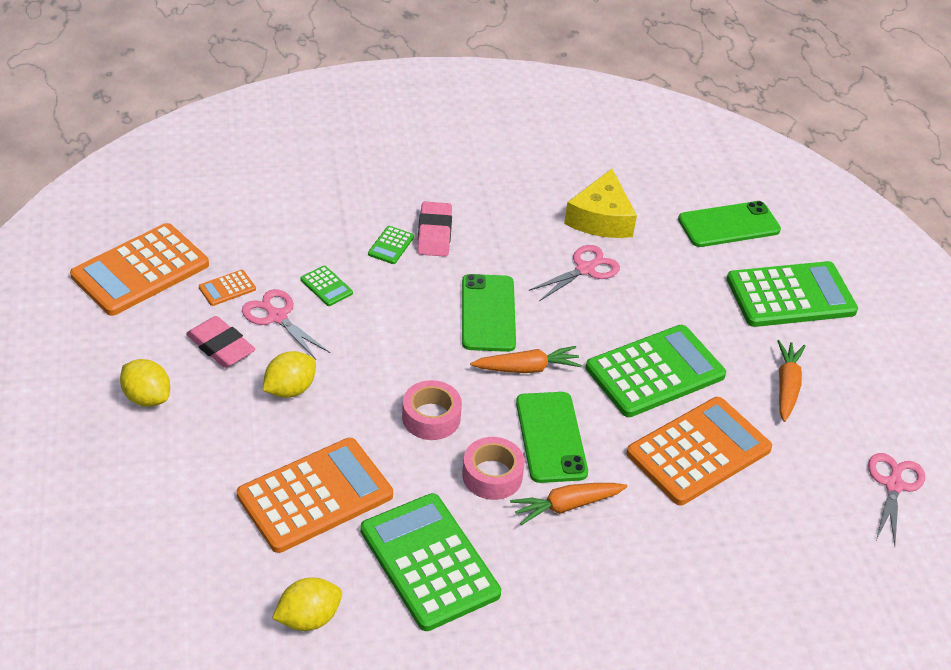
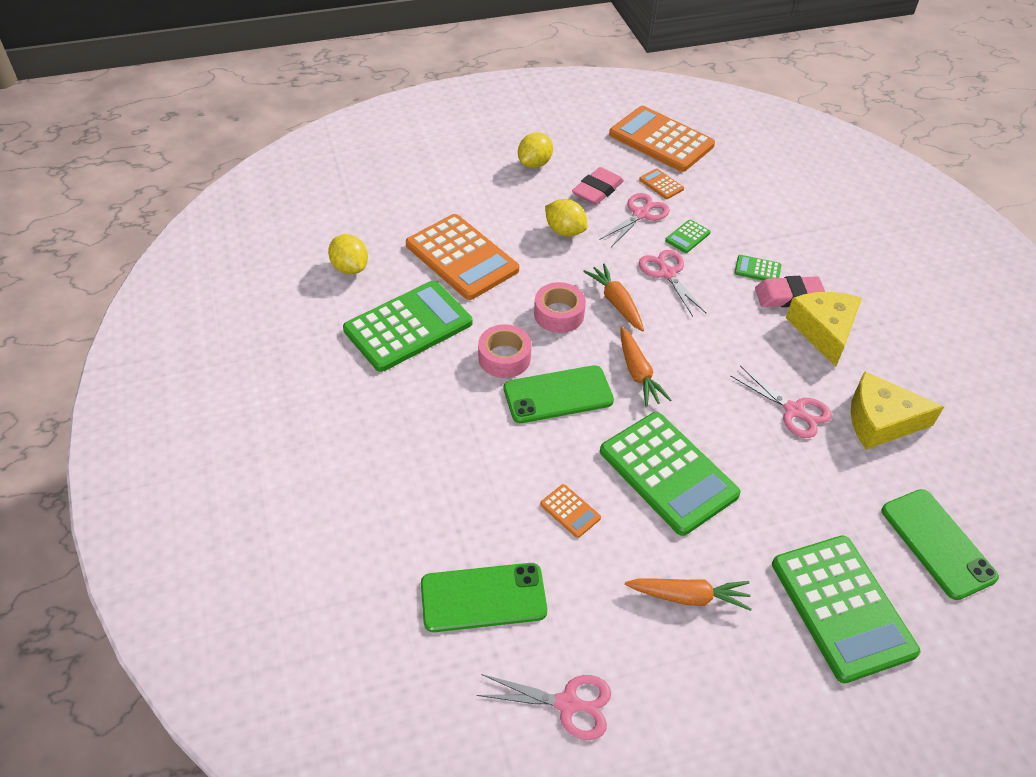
camera: 85 degrees right, 5 degrees up
(382, 315) = (667, 273): none -> pink scissors
(486, 222) = (824, 331): none -> yellow cheese
(488, 313) = (698, 341): green phone -> green phone (483, 597)
(566, 506) = (480, 409): orange carrot -> orange carrot (616, 302)
(698, 451) = (570, 511): orange calculator -> orange calculator, size x0.42

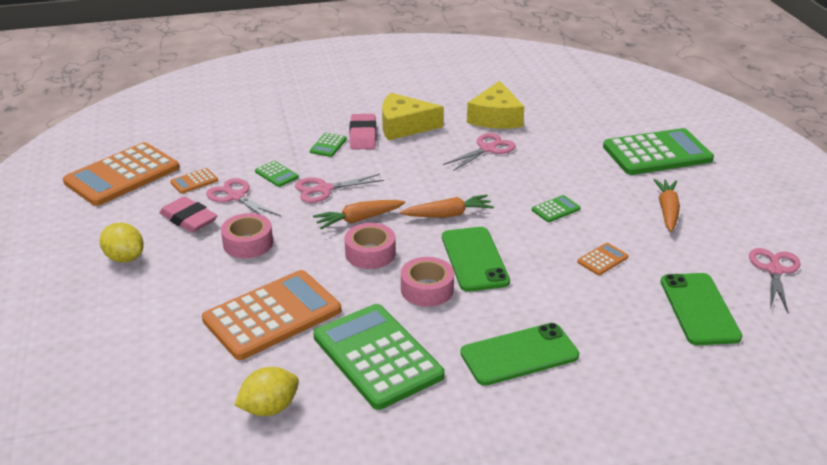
camera: 85 degrees left, 15 degrees down
(565, 231) = (248, 243): yellow lemon -> pink tape
(668, 473) = (556, 209): green calculator -> green calculator, size x0.42
(937, 543) = (598, 114): green phone -> green phone (519, 354)

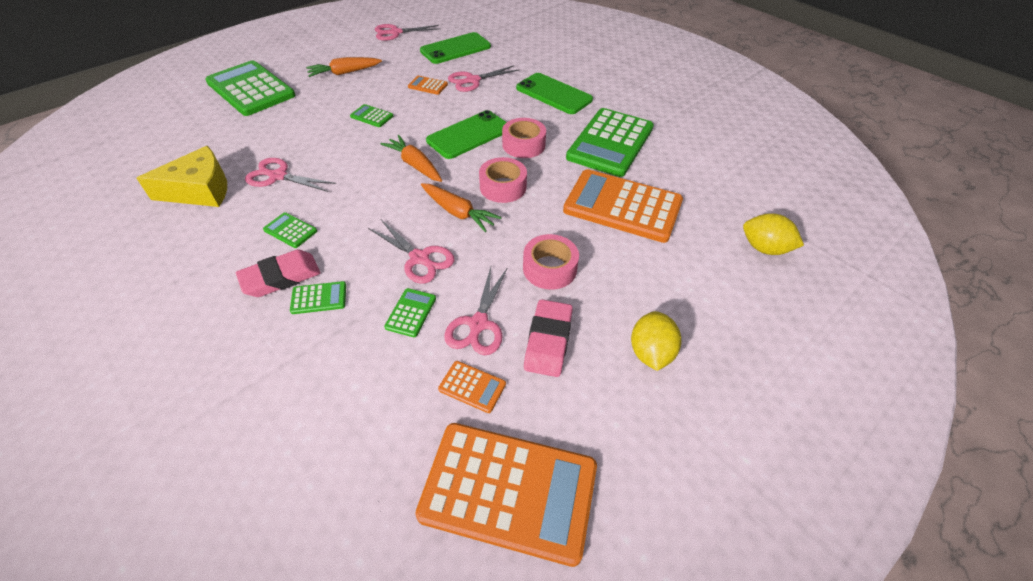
camera: 120 degrees left, 15 degrees up
(269, 408) = (699, 168): yellow lemon -> yellow lemon (764, 248)
(404, 126) = (243, 251): yellow cheese -> none
(410, 145) = (290, 230): none -> green calculator
(596, 297) = (472, 80): none -> pink scissors

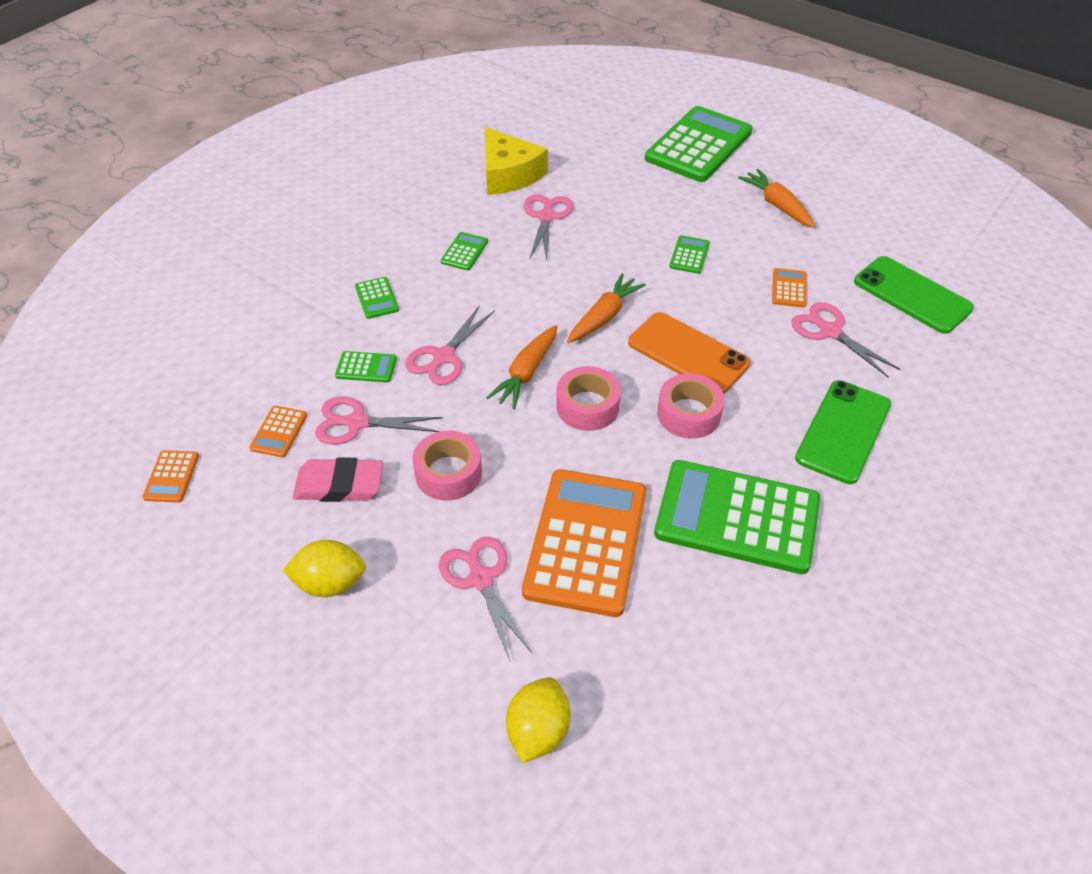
camera: 80 degrees right, 0 degrees up
(281, 277) = (399, 266): pink eraser -> none
(395, 32) = (917, 223): pink scissors -> pink scissors (481, 578)
(469, 135) = (688, 353): green phone -> orange phone
(509, 491) = (171, 477): orange calculator -> orange calculator, size x0.42

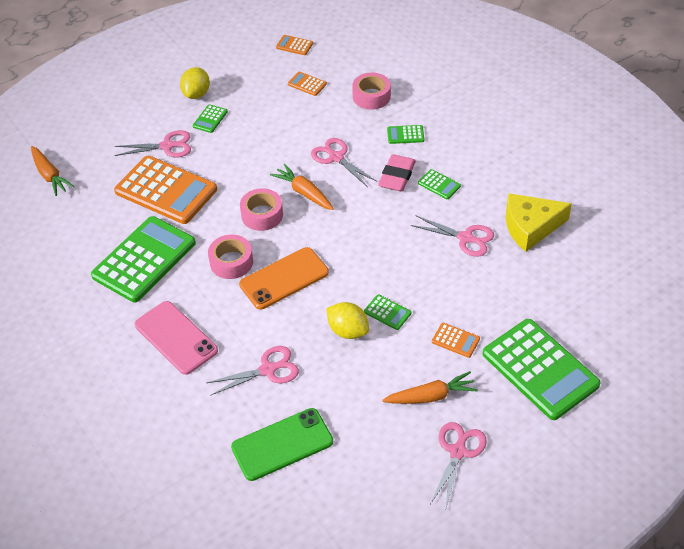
camera: 110 degrees right, 0 degrees up
(339, 485) = (257, 103): pink eraser -> pink eraser (397, 176)
(356, 422) = (299, 114): pink scissors -> pink scissors (458, 451)
(366, 367) = (342, 123): green calculator -> green calculator (210, 119)
(448, 473) = (242, 145): pink tape -> pink tape (371, 96)
(538, 731) = (77, 150): yellow lemon -> yellow lemon (348, 331)
(604, 316) = (340, 243): orange carrot -> orange carrot (50, 175)
(789, 288) = (324, 363): orange calculator -> orange calculator (455, 340)
(843, 431) = (176, 338): green phone -> pink phone

